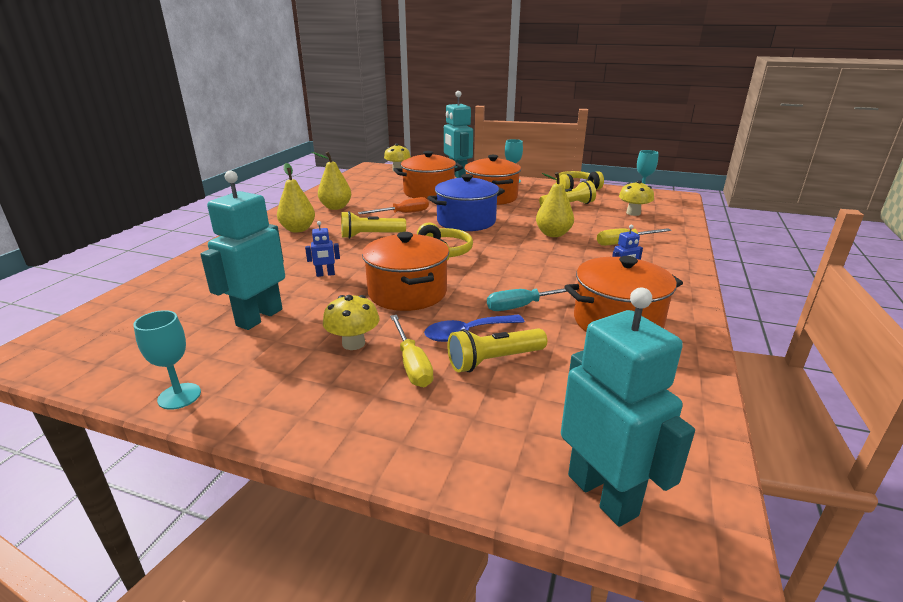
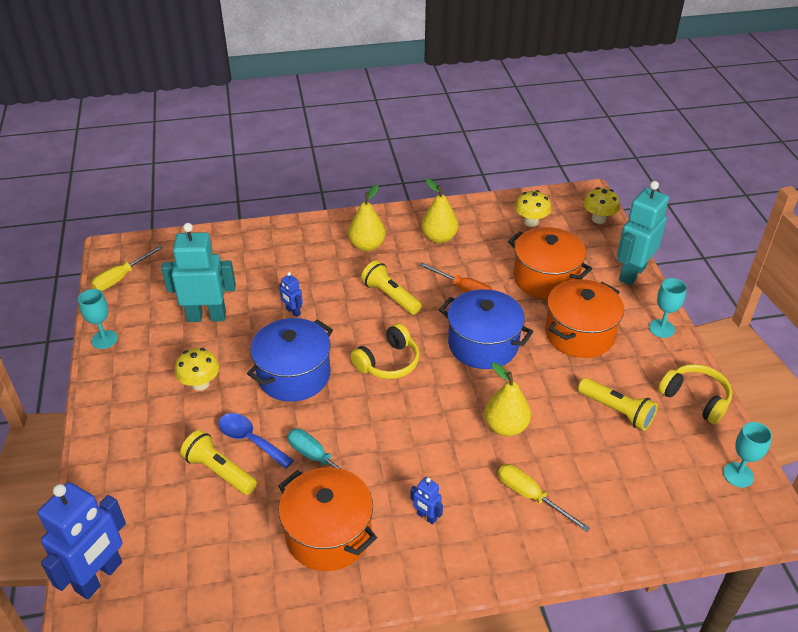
camera: 60 degrees right, 15 degrees up
(407, 293) = (294, 375): orange pot -> blue pot
(412, 364) = (191, 427): yellow screwdriver -> yellow screwdriver (121, 277)
(603, 494) = (99, 577): turquoise robot -> blue robot
(633, 213) = (647, 483): yellow mushroom -> yellow mushroom (531, 222)

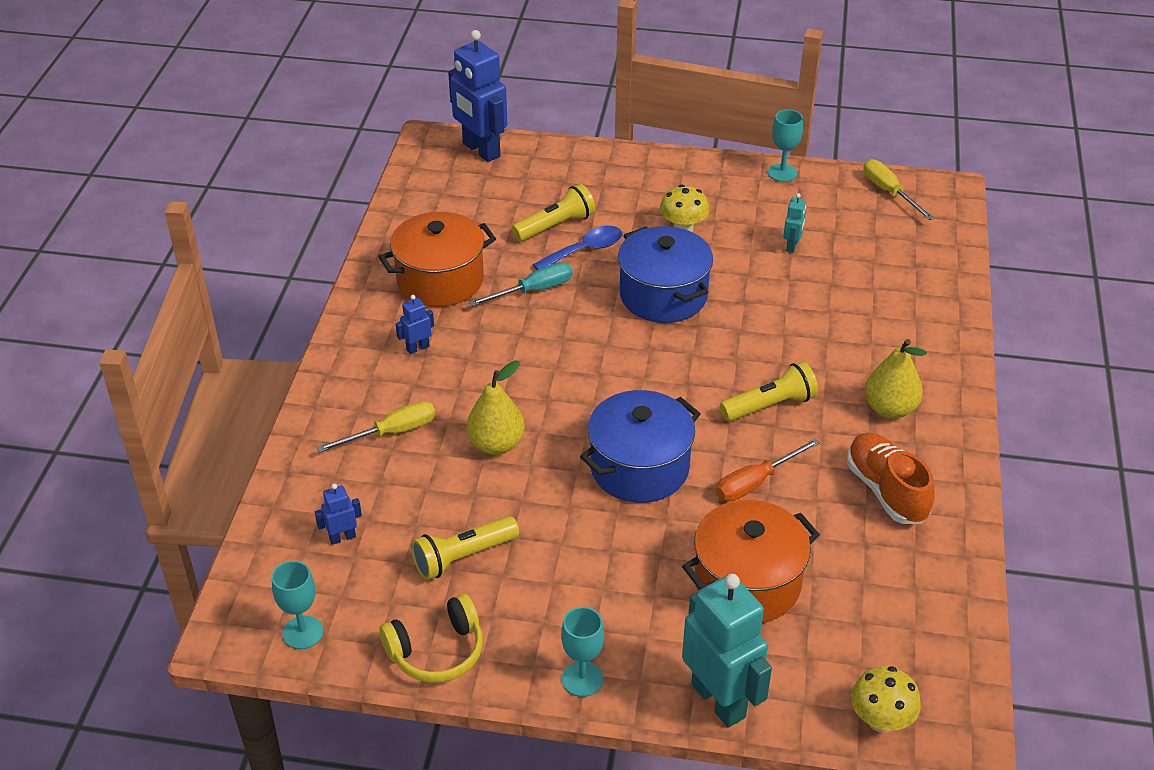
camera: 110 degrees right, 0 degrees up
(206, 316) = (792, 246): turquoise robot -> turquoise robot, size x0.44
(293, 312) = (773, 314): blue robot -> blue robot (342, 537)
(388, 362) = (648, 374): yellow headphones -> none
(439, 238) = (886, 491): yellow pear -> orange shoe
(531, 222) = (897, 619): yellow mushroom -> none
(579, 334) = (614, 576): orange pot -> none

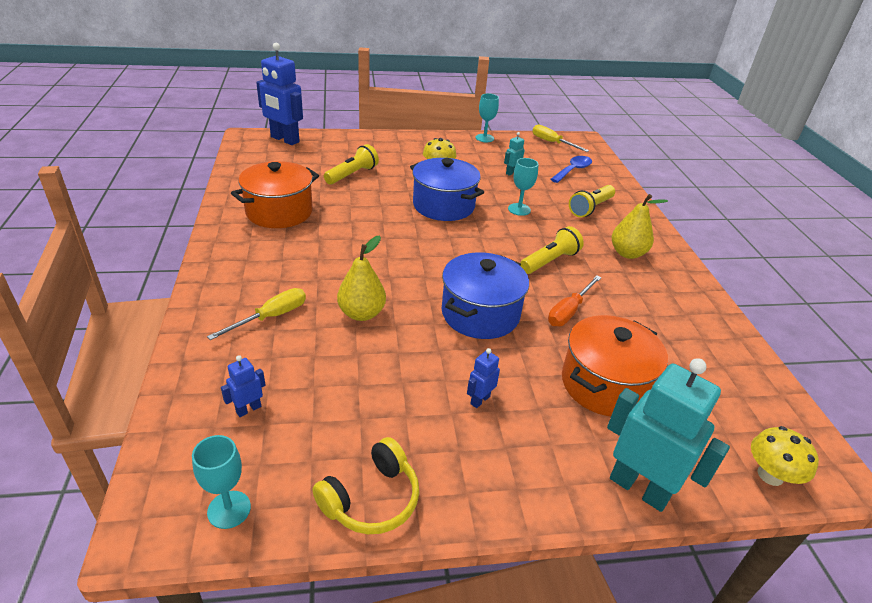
camera: 20 degrees left, 5 degrees down
(417, 348) = (275, 256): blue robot -> blue robot (480, 400)
(462, 557) = (365, 406): yellow flashlight -> yellow flashlight (590, 208)
(533, 290) = (351, 211): turquoise screwdriver -> none
(582, 679) = (516, 495): turquoise goblet -> turquoise goblet (519, 209)
(585, 250) = (378, 186): blue spoon -> blue spoon (573, 170)
(792, 246) = (511, 172): turquoise robot -> turquoise robot turned 135 degrees counterclockwise
(886, 491) = (659, 303): orange shoe -> none

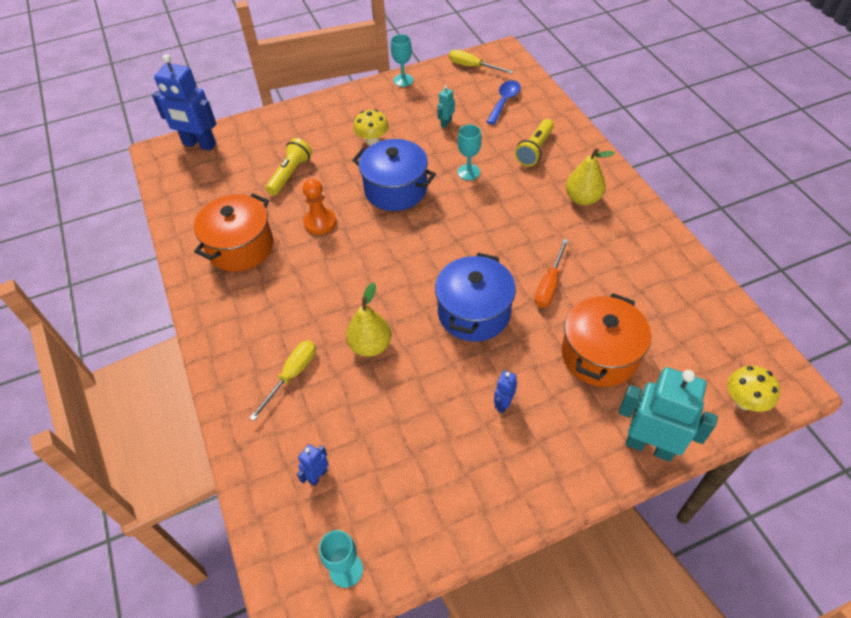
camera: 10 degrees left, 15 degrees up
(361, 212) = (320, 222): none -> orange pawn
(371, 499) = (451, 524): yellow headphones -> none
(550, 261) = (516, 230): yellow flashlight -> none

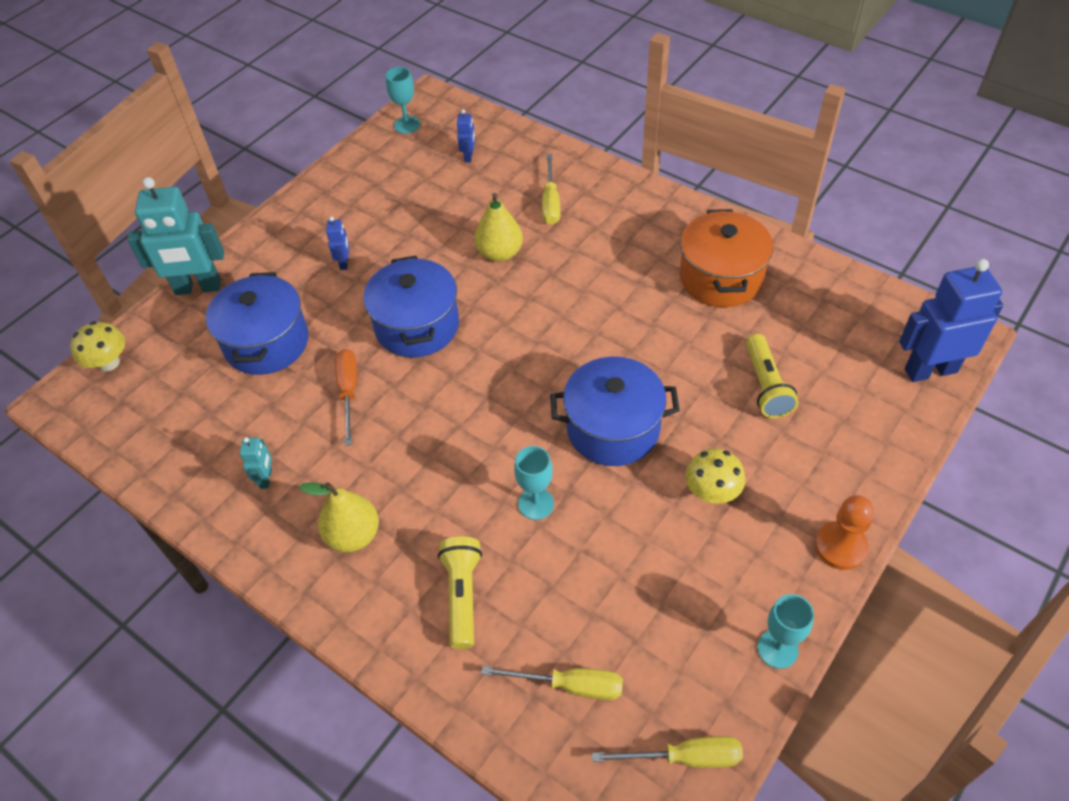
camera: 150 degrees right, 0 degrees up
(320, 222) = (664, 343): orange pawn -> orange pawn (840, 546)
(446, 123) = (632, 582): turquoise robot -> turquoise robot (266, 478)
(504, 101) = (569, 685): blue spoon -> yellow screwdriver
(599, 355) = (266, 342): orange pot -> blue pot

